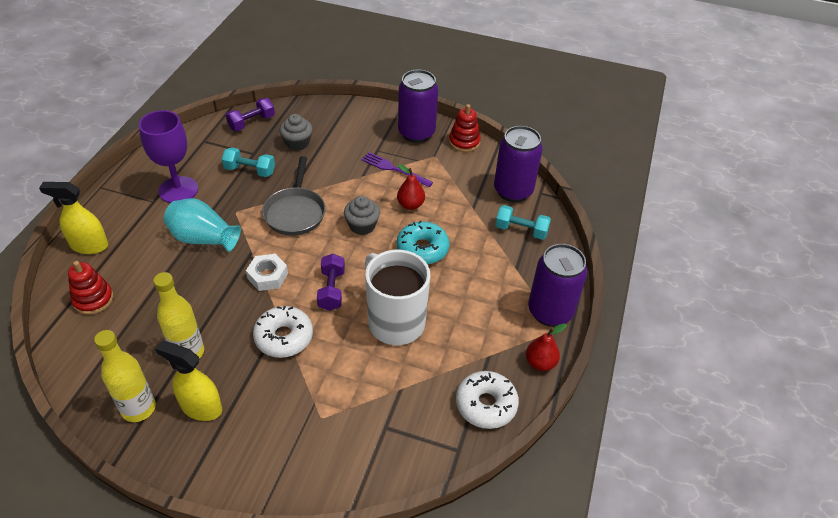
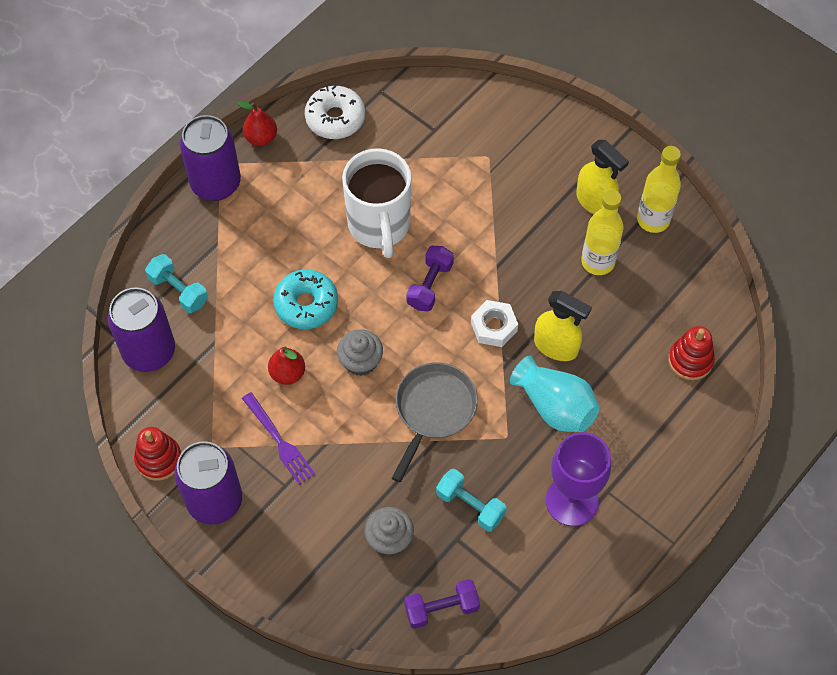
camera: 155 degrees left, 15 degrees up
(89, 245) = (692, 442): yellow spray bottle -> yellow spray bottle (556, 346)
(284, 337) = (498, 246): white donut -> none

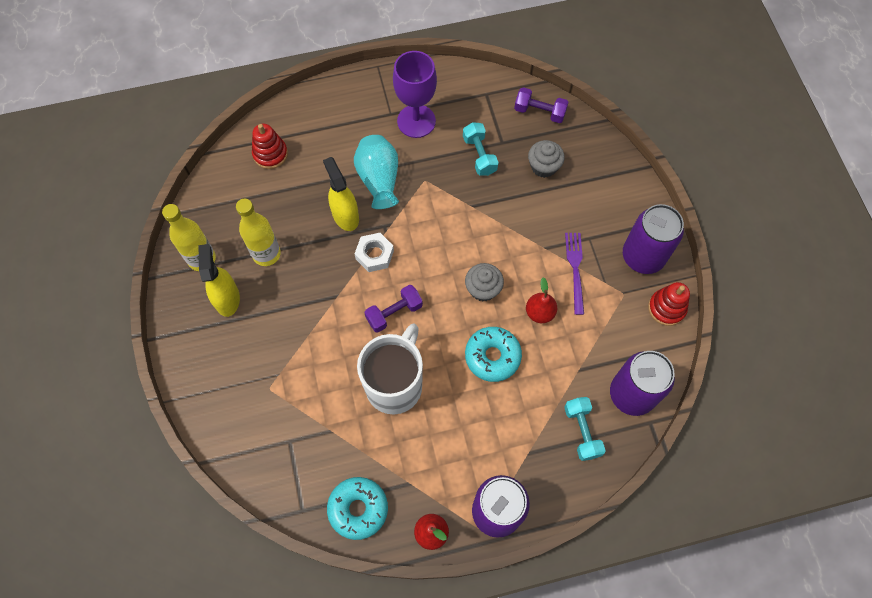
camera: 145 degrees left, 5 degrees up
(335, 118) = (358, 509): white donut -> turquoise donut
(433, 410) = (458, 225): grey pan -> none

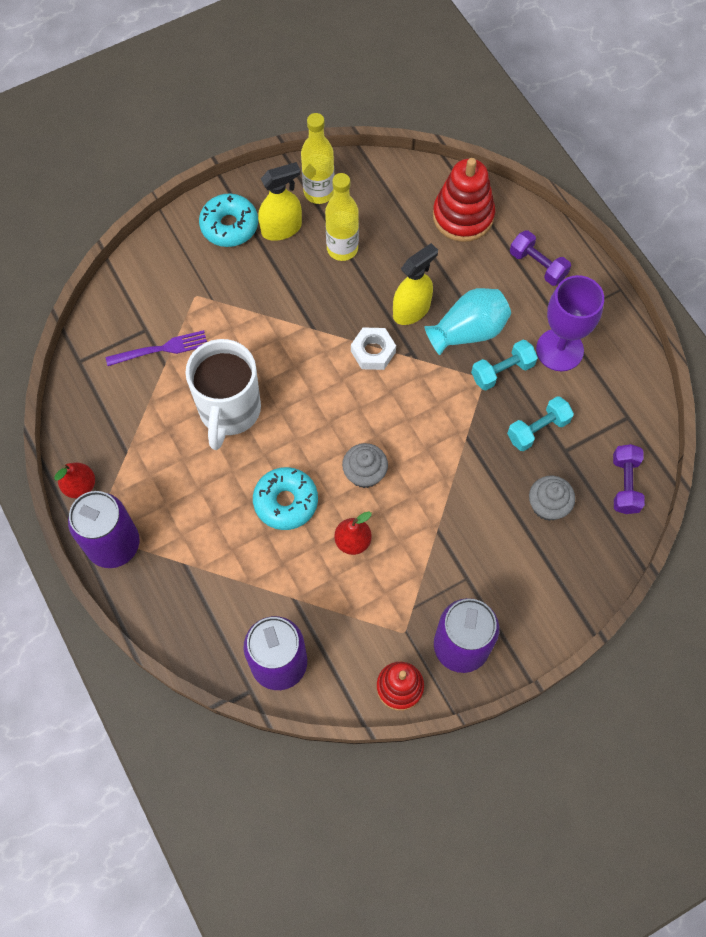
camera: 75 degrees right, 0 degrees up
(270, 154) = (463, 216): red stacking toy -> red stacking toy, size x1.53
(358, 509) = (90, 411): turquoise donut -> turquoise donut (229, 226)
(394, 313) = (310, 389): purple dumbbell -> purple dumbbell (538, 265)
(395, 384) = (229, 411): white mug -> white mug turned 90 degrees clockwise
(575, 268) = (420, 569): purple fork -> purple fork (162, 349)
(582, 431) = (222, 616): turquoise dumbbell -> turquoise dumbbell (502, 371)

